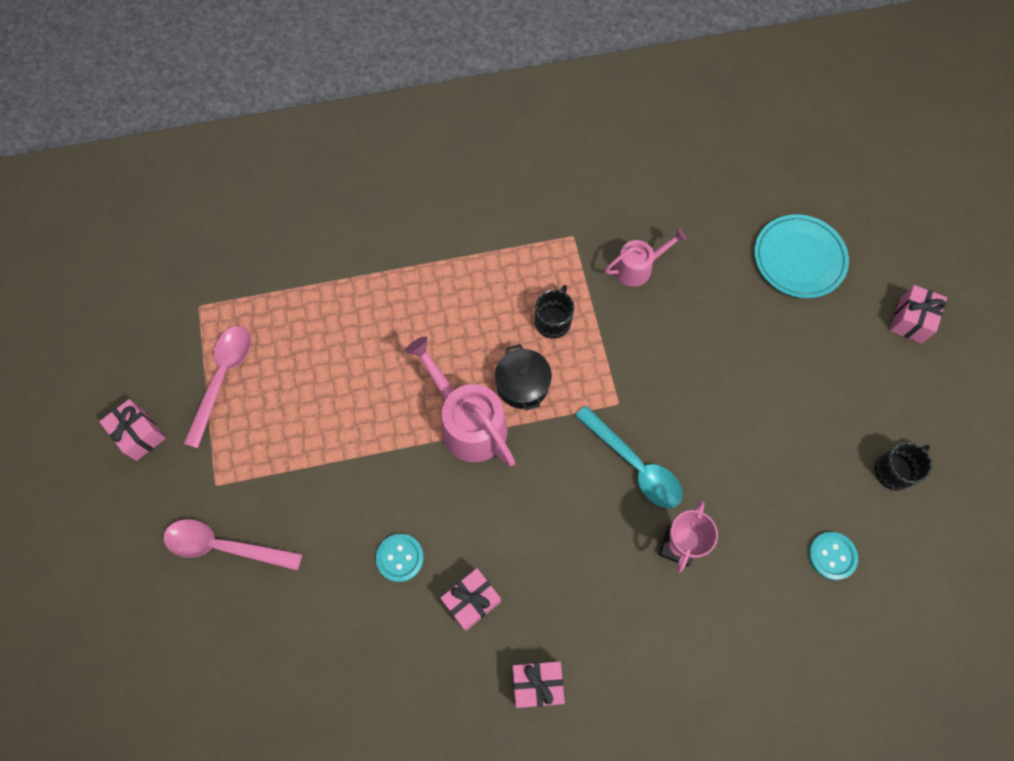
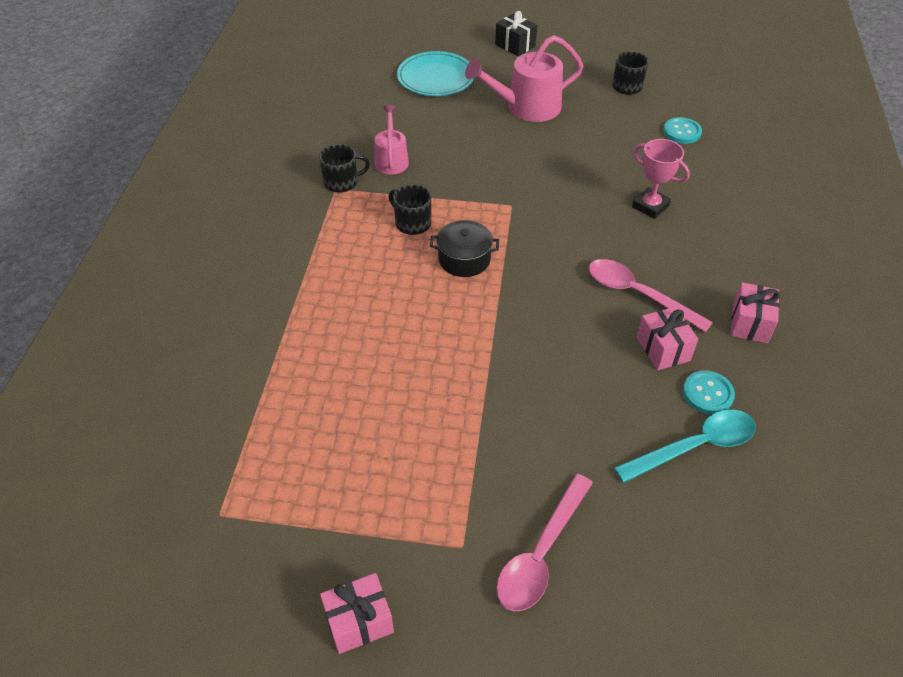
camera: 70 degrees left, 20 degrees down
(222, 378) = (330, 509): pink spoon -> pink spoon (638, 294)
(400, 558) = (604, 393): turquoise button -> turquoise button (707, 393)
(468, 422) = (485, 306): pink watering can -> pink watering can (527, 107)
(584, 237) = (342, 182): none -> black mug
(634, 464) = (570, 211): turquoise spoon -> turquoise spoon (694, 446)
(911, 320) = (515, 45): pink gift -> black gift

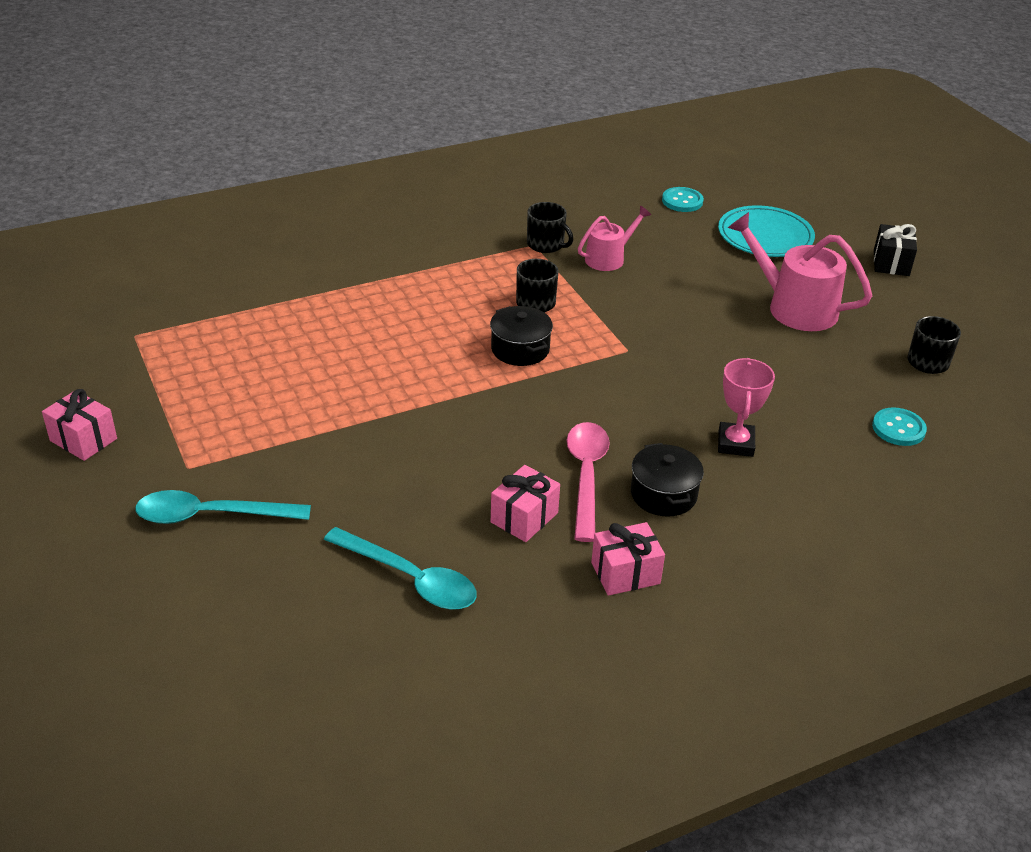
camera: 55 degrees right, 10 degrees down
(541, 553) = (211, 515): pink spoon -> turquoise spoon
(680, 265) = (663, 494): none -> black pot
(707, 393) = (490, 568): turquoise button -> turquoise button (682, 201)

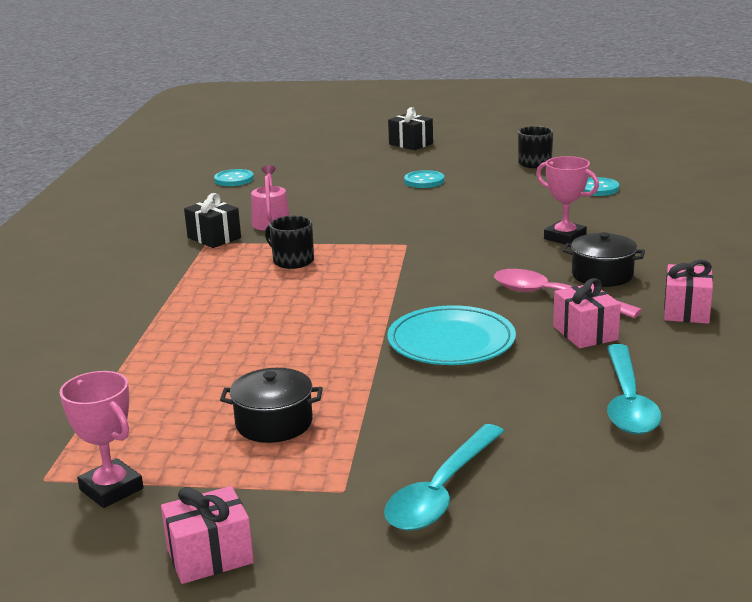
camera: 55 degrees left, 15 degrees down
(137, 367) = (111, 489): none -> pink trophy
(410, 578) = (628, 401): turquoise spoon -> turquoise spoon turned 120 degrees clockwise
(520, 349) = (351, 282): black pot -> black pot (274, 423)
(546, 244) = (214, 238): black mug -> black gift
(765, 236) = (323, 167): turquoise plate -> turquoise plate (451, 341)
(794, 307) = (424, 181): pink watering can -> turquoise button

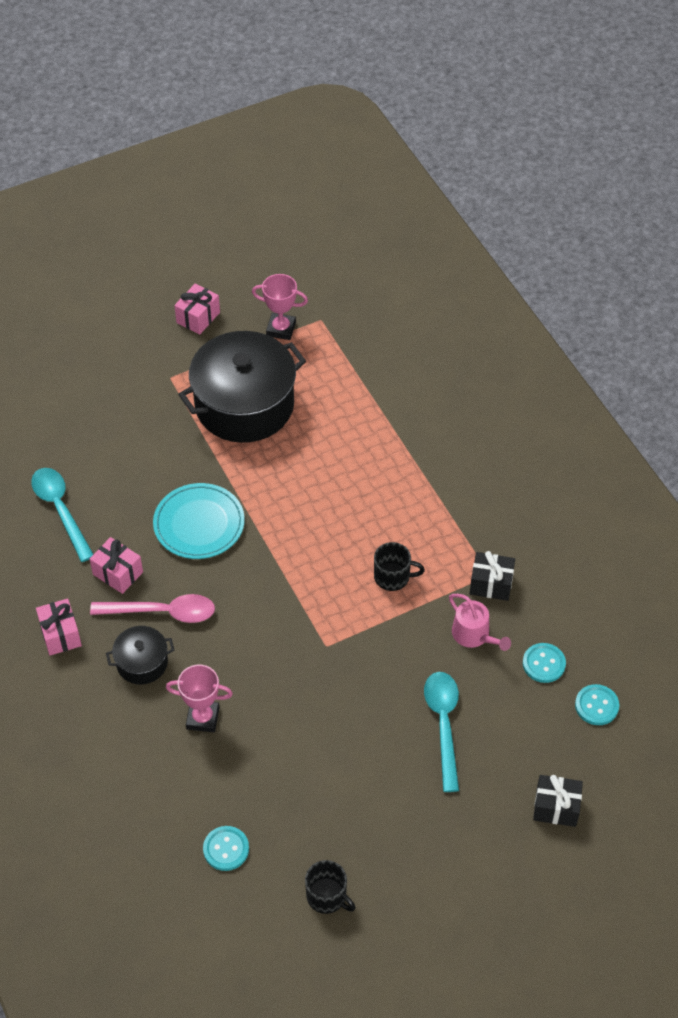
camera: 145 degrees right, 30 degrees up
(274, 423) = (244, 405): black pot -> black pot, size x2.14
(411, 144) = (502, 896): black gift -> black gift (556, 807)
(424, 181) = (407, 789): turquoise button -> turquoise button (544, 664)
(442, 491) = (122, 398): turquoise spoon -> turquoise spoon (443, 725)

